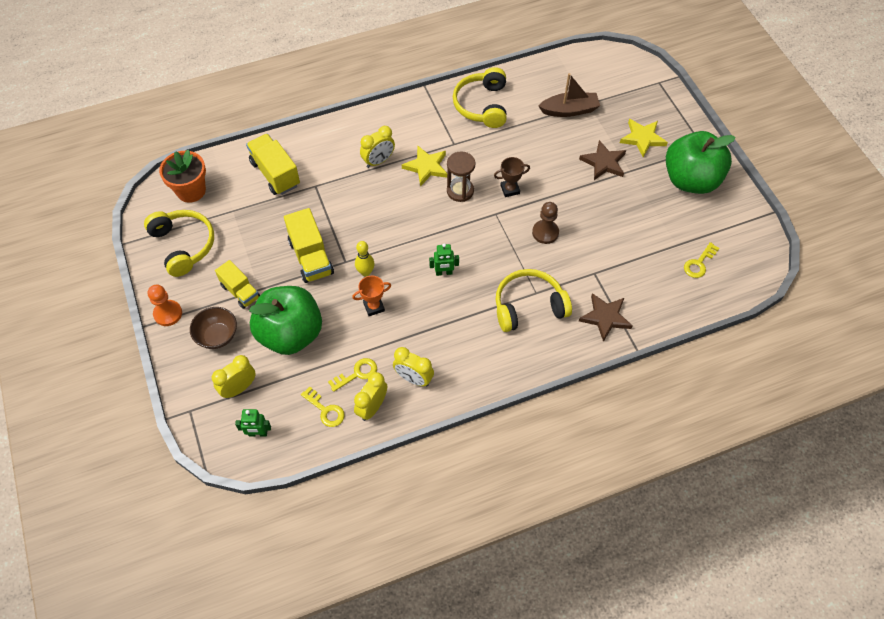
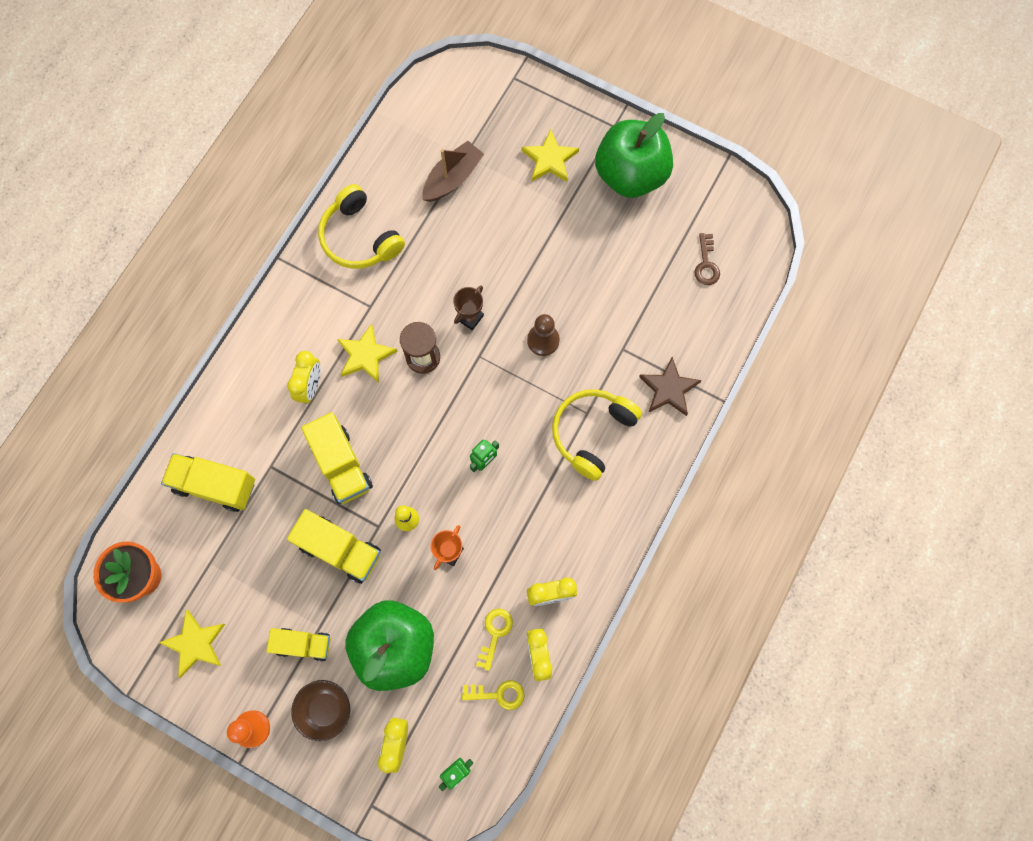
camera: 40 degrees left, 15 degrees up
(183, 245) = (195, 643): yellow headphones -> yellow star
(356, 213) = (341, 465): none -> yellow truck
(603, 162) = (535, 216): brown star -> none
(699, 263) = (706, 264): yellow key -> brown key

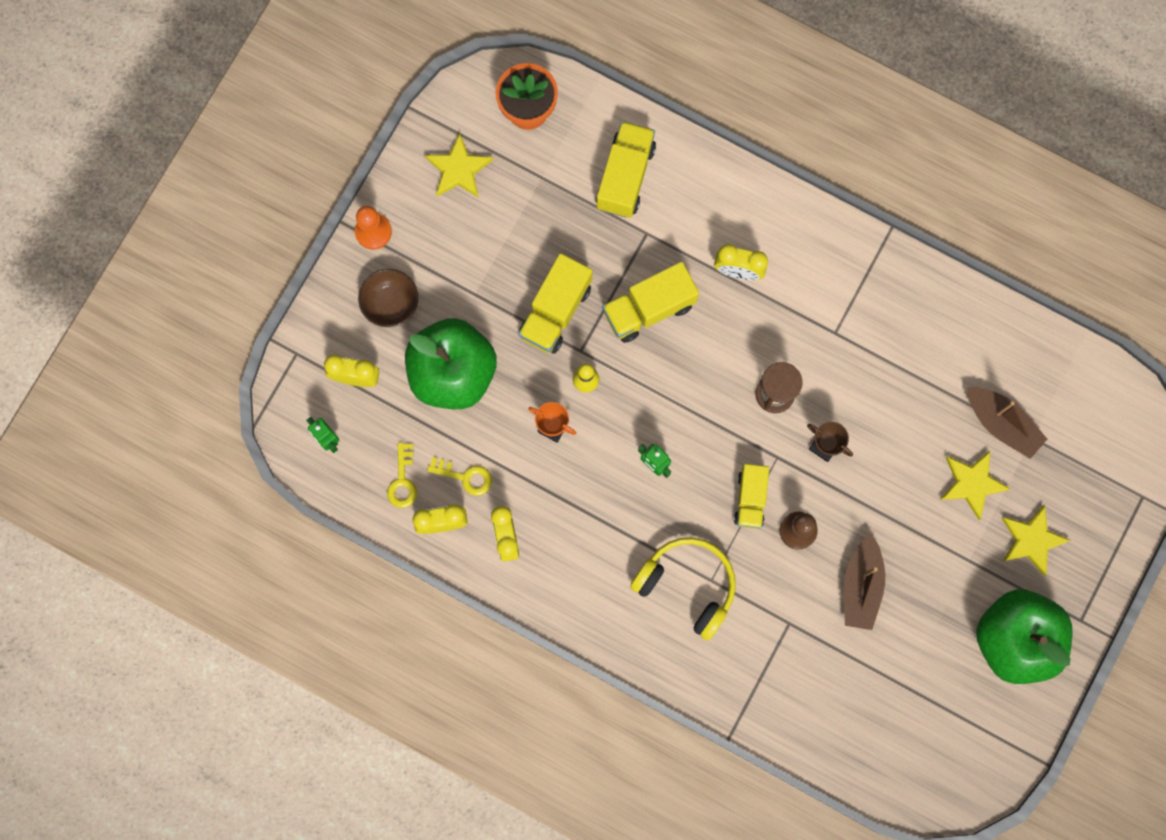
camera: 90 degrees right, 5 degrees up
(303, 644) = (456, 278): yellow truck -> yellow truck (750, 499)
(360, 238) = (920, 318): yellow headphones -> none
(365, 355) = (775, 330): yellow star -> yellow star (972, 483)
(589, 291) = (861, 586): none -> brown boat
(669, 389) = (741, 676): brown star -> none
(706, 264) = (899, 727): brown key -> none

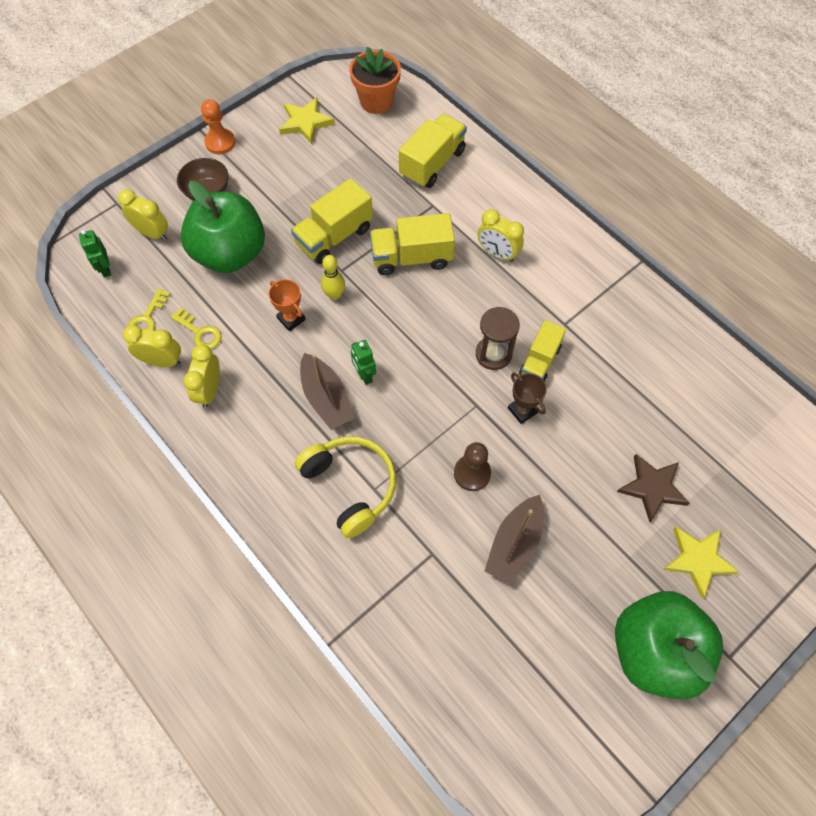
camera: 20 degrees right, 15 degrees down
(750, 499) = (438, 432): yellow truck -> yellow truck (540, 361)
(972, 483) = (652, 488): yellow star -> brown star
(1001, 423) = (696, 445): brown boat -> brown boat (326, 398)

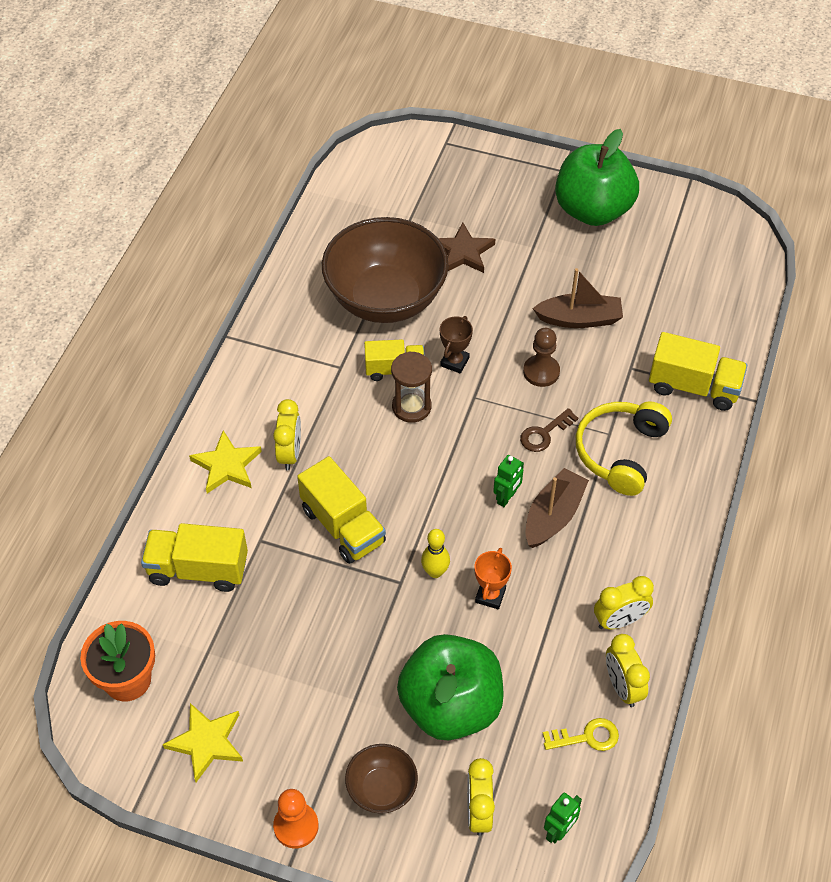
camera: 120 degrees left, 10 degrees down
(200, 332) = (565, 672): yellow key -> none
(334, 236) = (361, 613): yellow truck -> yellow truck (693, 387)
(406, 437) = (544, 434): none -> brown key
(624, 393) = (385, 299): none -> brown bowl
(698, 560) = (503, 208): yellow star -> yellow star (226, 465)

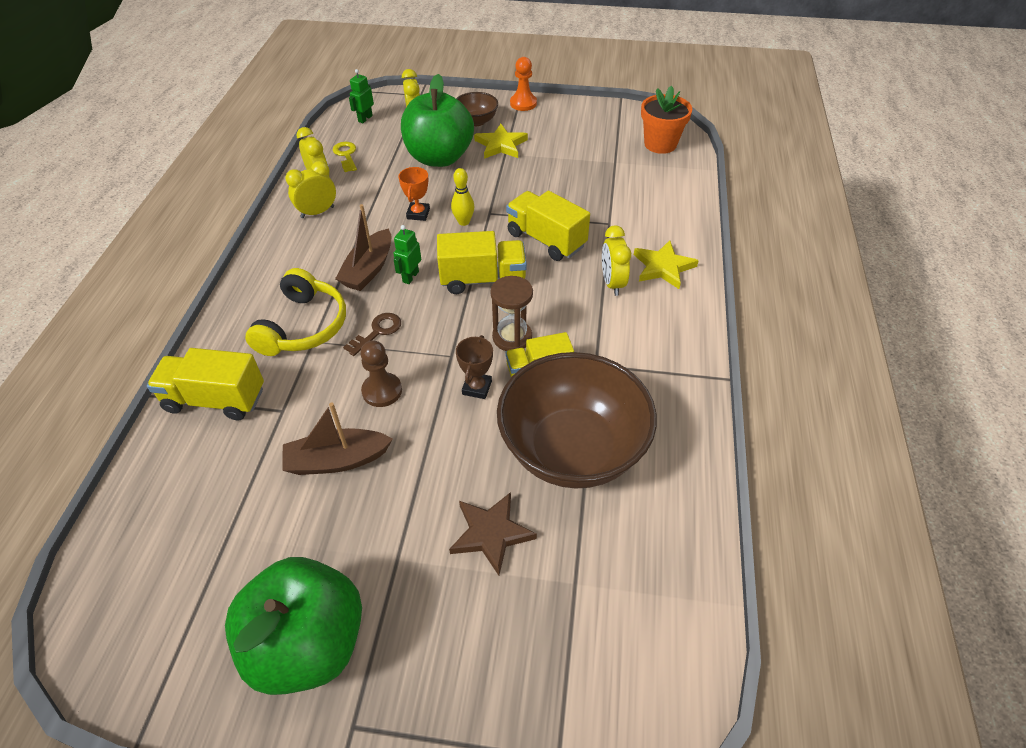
camera: 170 degrees right, 5 degrees down
(198, 569) = (647, 201): yellow truck -> yellow truck (483, 279)
(206, 742) = (593, 126): yellow star -> yellow star (501, 145)
(587, 737) = (346, 155): yellow key -> yellow key turned 90 degrees clockwise

